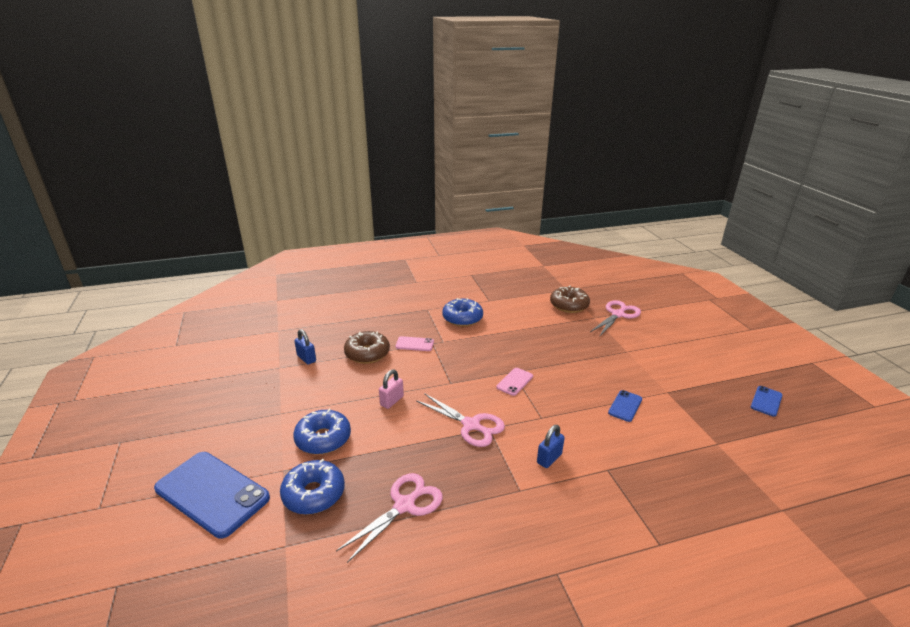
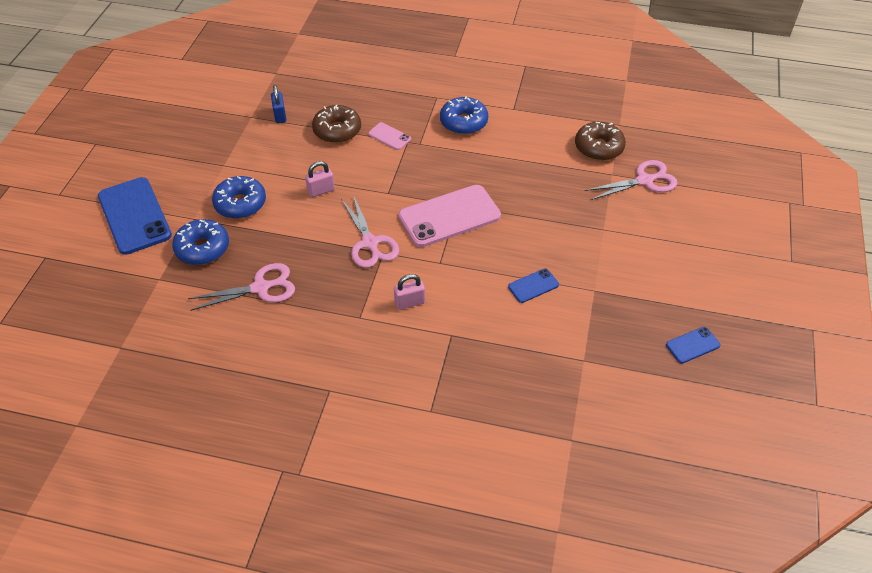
camera: 30 degrees right, 20 degrees up
(515, 382) = (449, 216): pink phone -> pink phone, size x2.14
(549, 458) = (409, 302): blue padlock -> pink padlock

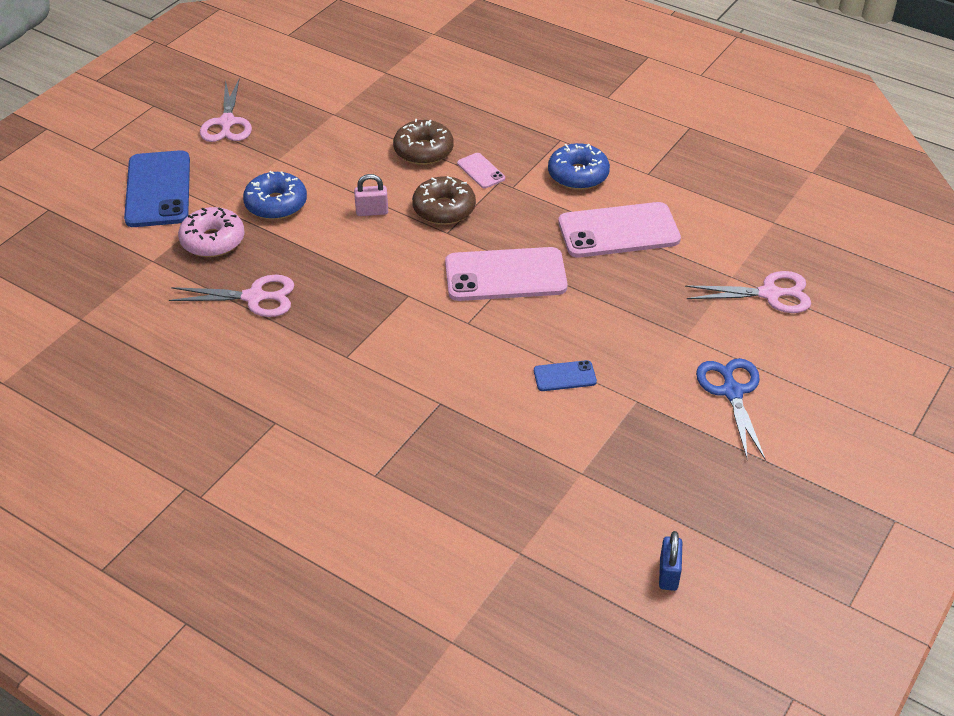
camera: 20 degrees right, 5 degrees down
(202, 248) = (213, 241): blue donut -> pink donut
(280, 115) = (366, 120): blue padlock -> blue padlock (668, 574)
(370, 243) = (398, 281): pink scissors -> pink scissors (227, 122)
(409, 302) = (410, 356): pink padlock -> none
(515, 159) = (618, 231): none -> pink phone
(598, 147) = (731, 242): brown donut -> brown donut (444, 209)
(657, 264) = (732, 392): none -> blue scissors
(692, 345) = (726, 494): blue phone -> none

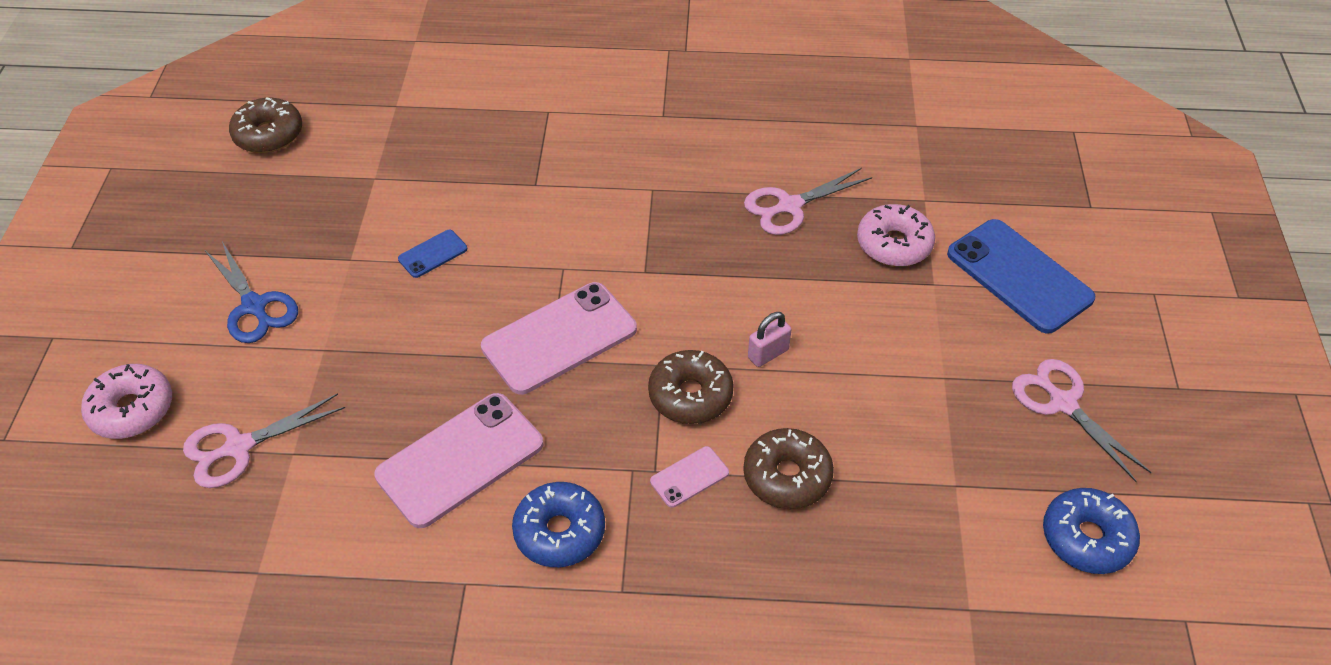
camera: 150 degrees right, 5 degrees up
(276, 204) = (879, 315): blue donut -> blue donut (1086, 538)
(481, 171) = (689, 477): pink phone -> pink phone turned 60 degrees counterclockwise
(668, 574) = (268, 134): blue padlock -> brown donut
(847, 349) = (132, 409): none -> pink donut

